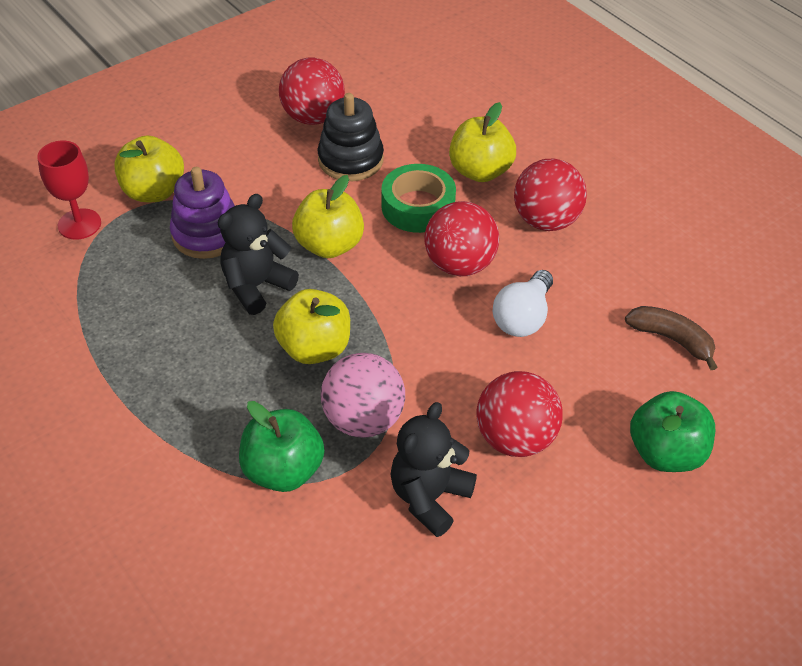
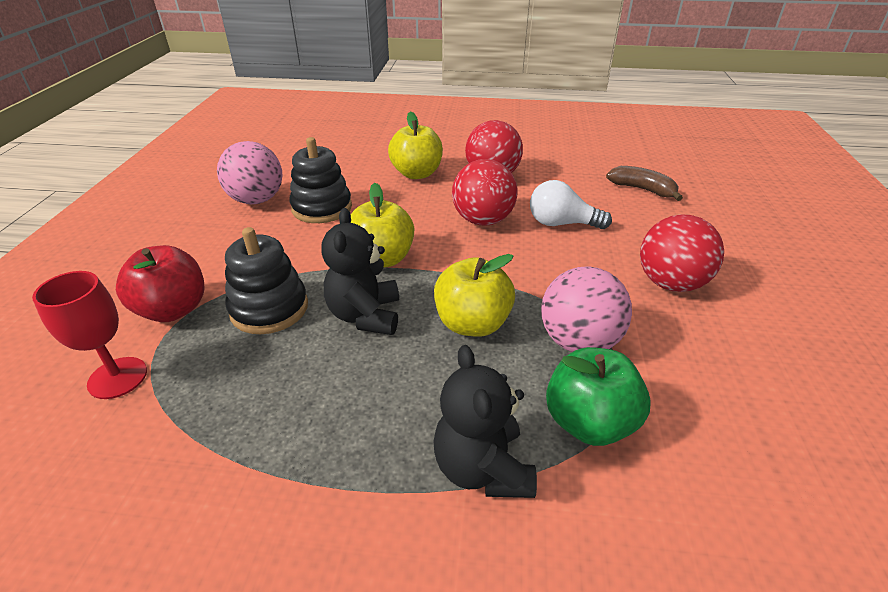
camera: 45 degrees left, 10 degrees down
(153, 192) = (173, 309): yellow apple -> red apple
(207, 234) = (269, 308): purple stacking toy -> black stacking toy
(313, 117) = (257, 200): red ball -> pink ball
(418, 206) = (407, 207): green tape -> none
(429, 497) = (695, 354): black teddy bear -> black teddy bear (482, 468)
(523, 317) = (562, 224): white light bulb -> white light bulb turned 120 degrees clockwise
(666, 453) = (737, 237): green apple -> none
(671, 339) = (642, 189): brown banana -> brown banana turned 45 degrees clockwise

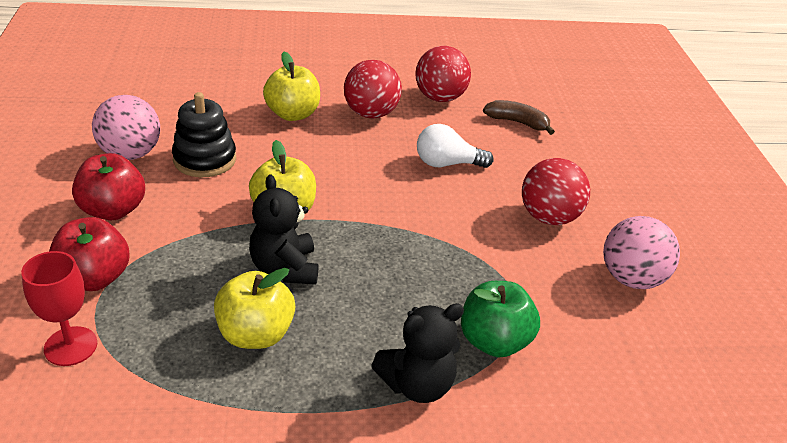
camera: 15 degrees left, 0 degrees up
(220, 247) = (113, 210): none -> red apple
(269, 308) = (190, 269): black stacking toy -> none
(472, 323) = (384, 268): yellow apple -> yellow apple (255, 334)
(482, 468) = (417, 384): black teddy bear -> black teddy bear turned 90 degrees counterclockwise
(483, 220) = (372, 164): red ball -> red ball (440, 98)
(578, 341) = (477, 276): pink ball -> pink ball (631, 278)

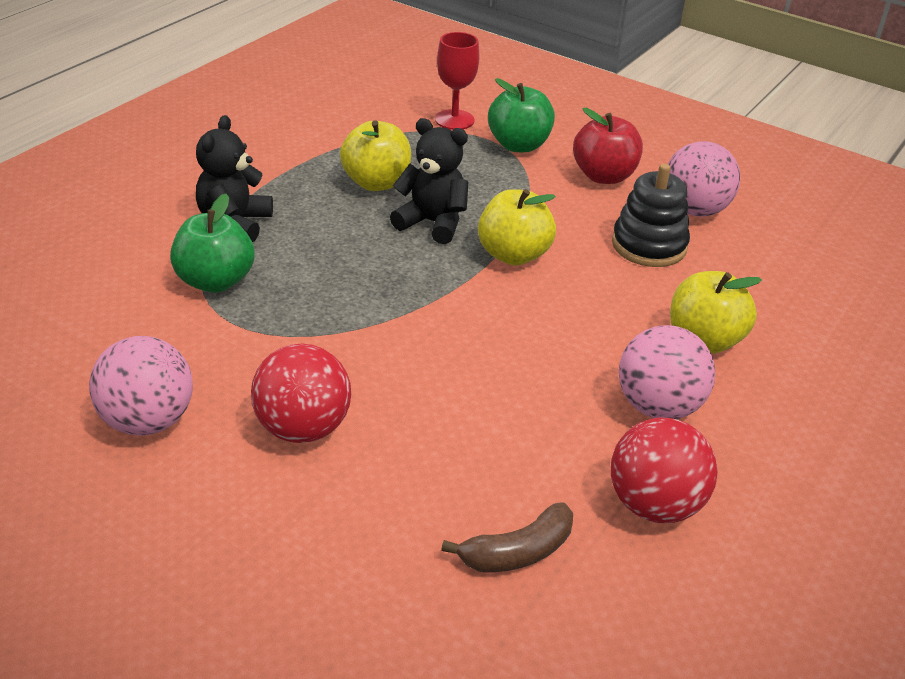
camera: 130 degrees right, 0 degrees up
(94, 278) = (518, 145): red apple -> green apple
(371, 114) = (658, 407): red ball -> pink ball
(447, 164) = (485, 409): white light bulb -> none

